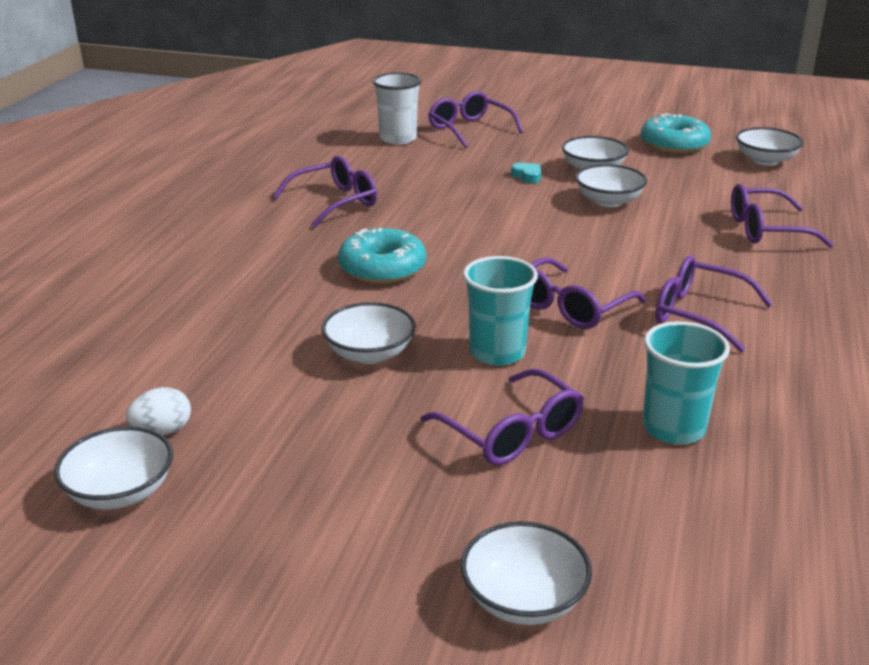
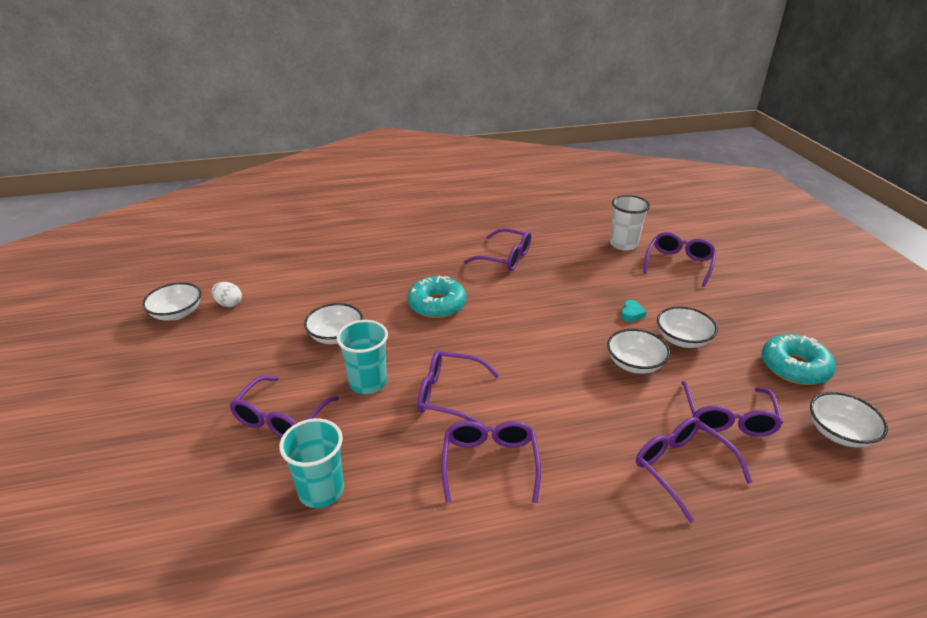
camera: 60 degrees right, 5 degrees up
(524, 599) = (125, 473): white bowl -> none
(717, 191) = (727, 418): none -> purple glasses

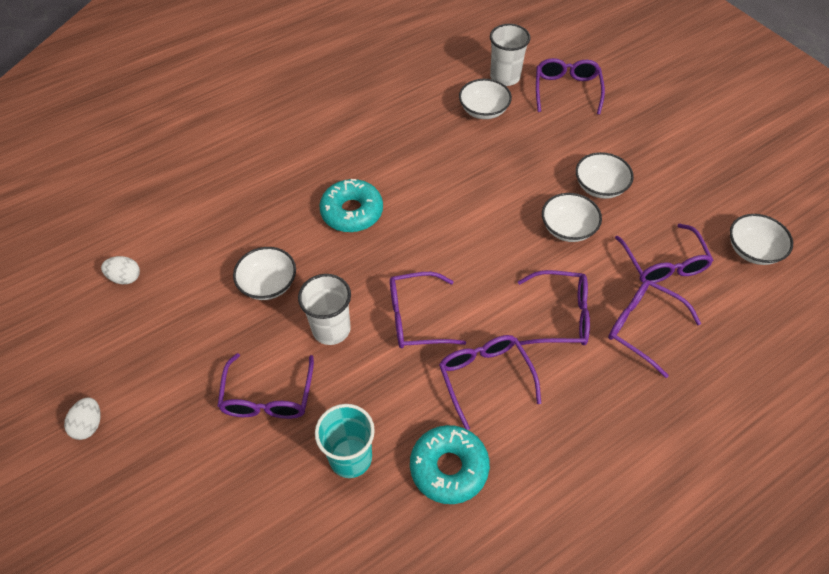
camera: 20 degrees left, 20 degrees up
(126, 394) = (89, 425): none -> white egg
(177, 313) = (73, 308): white bowl -> white bowl (483, 110)
(368, 382) = (331, 329): turquoise cup -> white cup
(505, 258) = (393, 129): purple glasses -> purple glasses (561, 316)
(631, 313) = (544, 168): turquoise heart -> none
(794, 367) = (702, 190): turquoise donut -> turquoise donut (449, 468)

